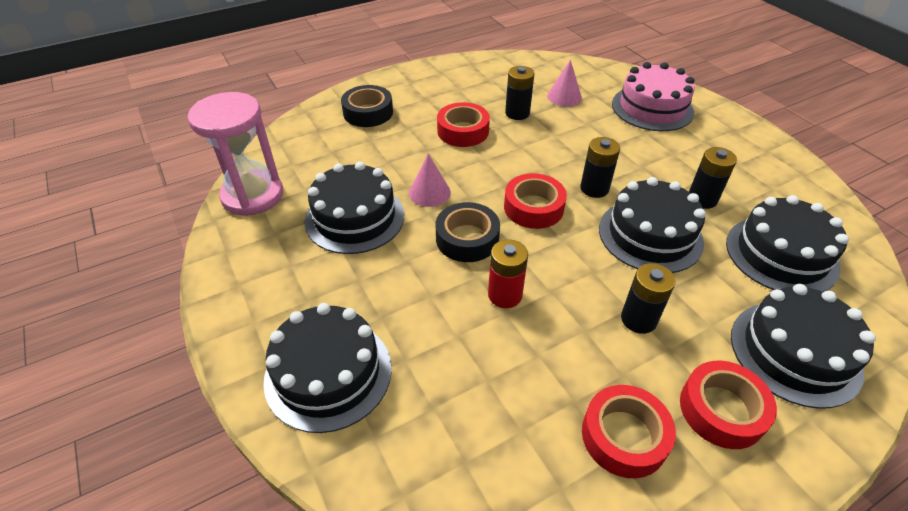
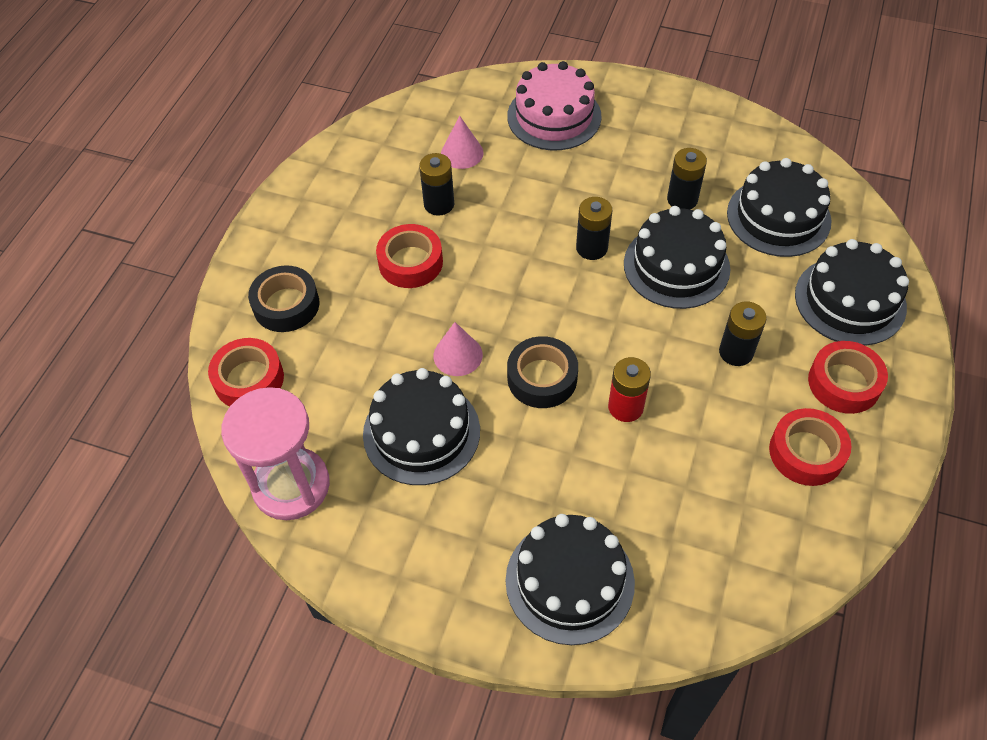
camera: 40 degrees left, 10 degrees up
(533, 207) = (563, 305): red tape -> red tape (249, 379)

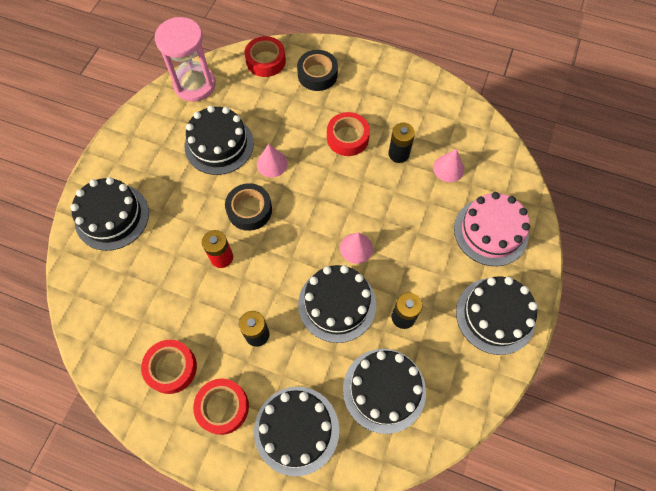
camera: 90 degrees right, 10 degrees up
(591, 248) = (356, 248): black battery -> pink cone
(665, 117) = (495, 315): none -> black cake

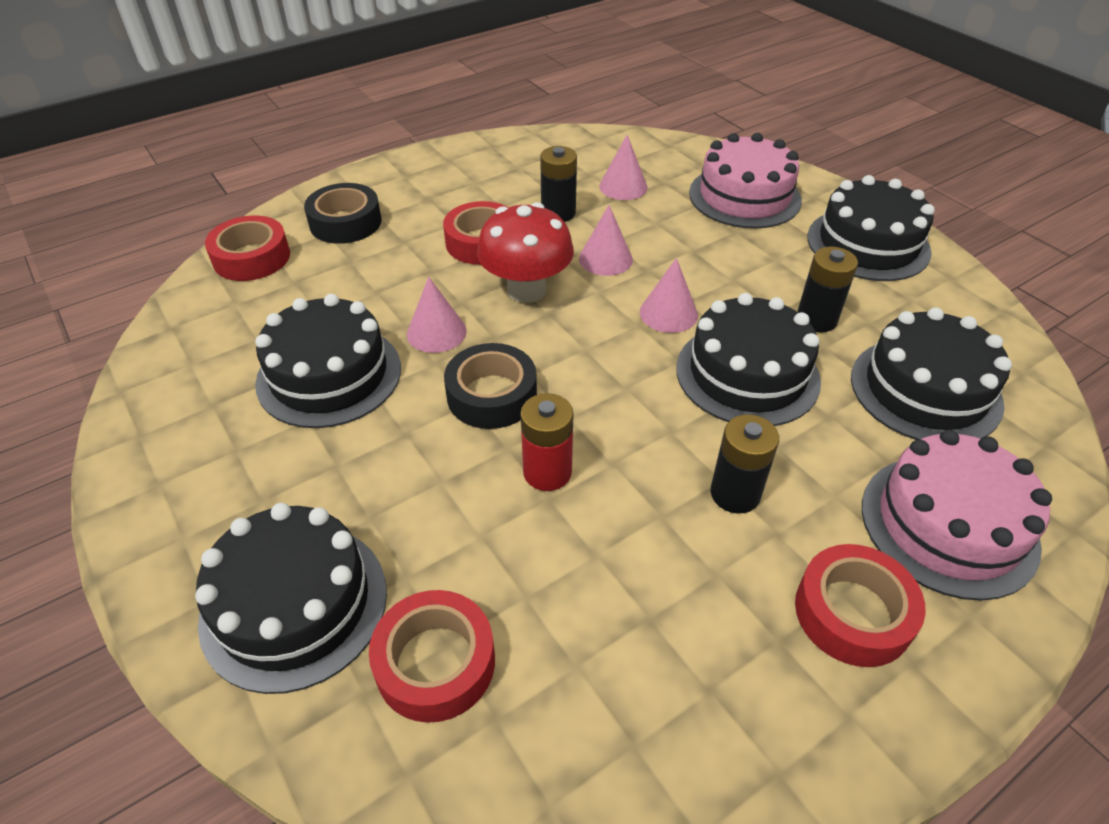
camera: 55 degrees left, 20 degrees down
(171, 368) = (720, 661): red tape -> red tape (435, 663)
(195, 85) = (178, 351): pink hourglass -> none
(296, 430) = (948, 524): black cake -> pink cake
(327, 179) = (526, 290): none -> red mushroom
(377, 197) = (605, 259): none -> pink cone

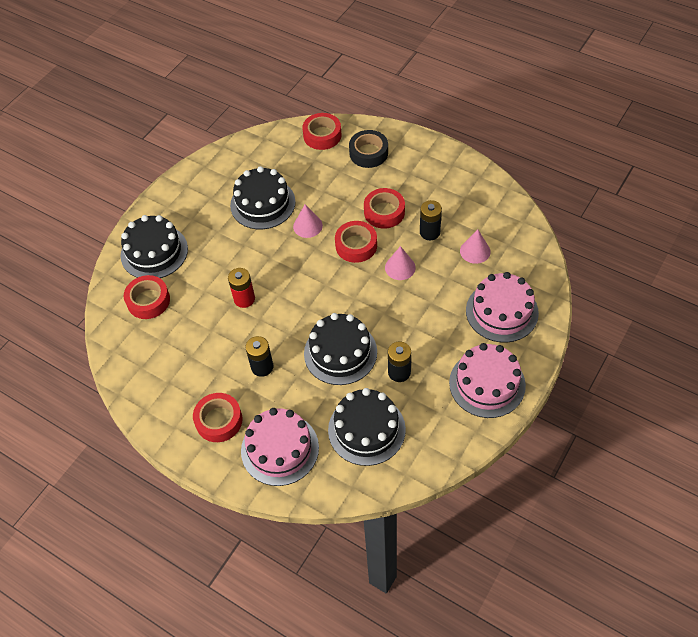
camera: 70 degrees right, 10 degrees up
(492, 395) = (278, 263): black tape -> none
(526, 290) = (356, 245): red mushroom -> red tape
(668, 313) = (369, 308): pink cone -> none
(868, 244) = (487, 384): black cake -> pink cake

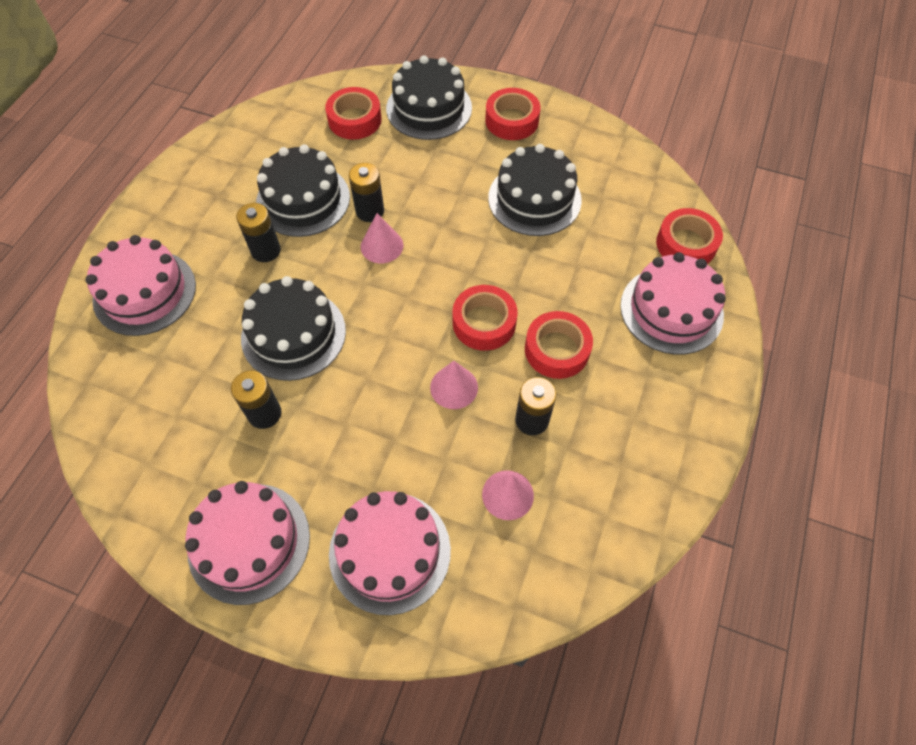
camera: 75 degrees right, 5 degrees up
(219, 420) = (186, 223): red tape -> red tape (512, 120)
(244, 299) = (370, 211): red battery -> black battery
(307, 226) = (507, 257): pink cone -> pink cone (382, 246)
(366, 429) = (171, 386): black cake -> black cake (303, 199)
(368, 153) = (671, 310): black tape -> pink cake

